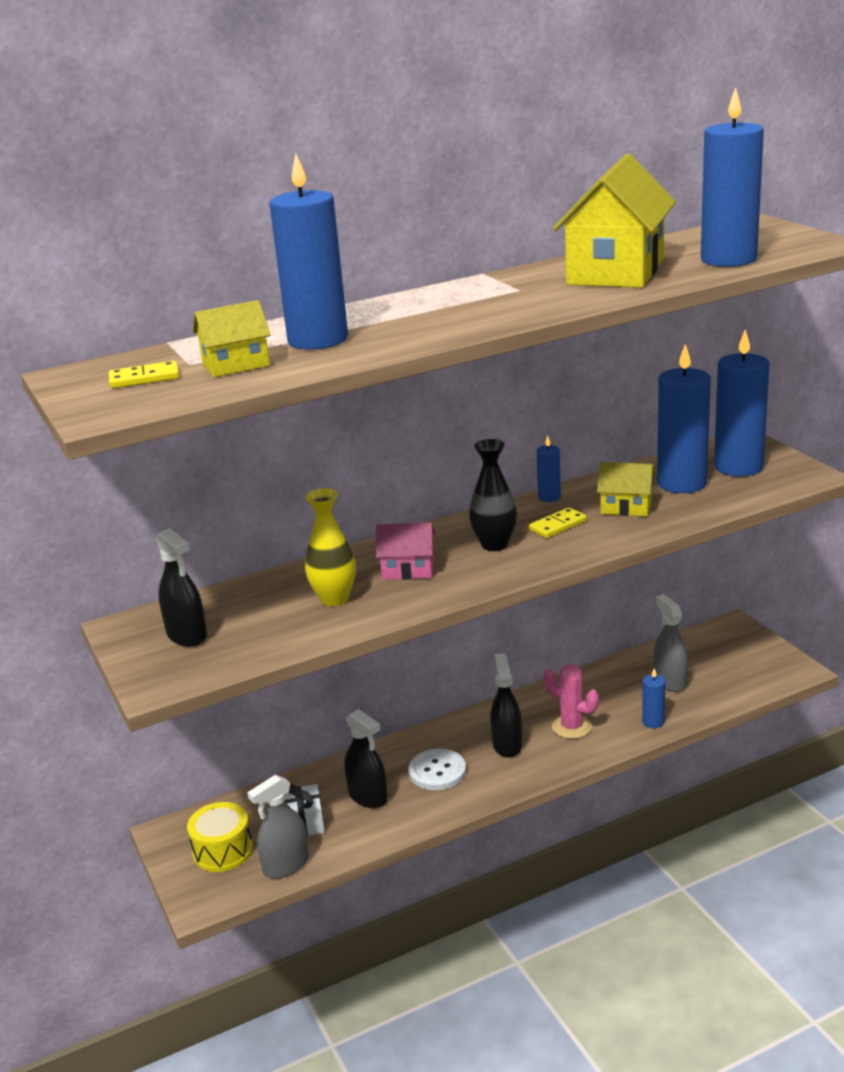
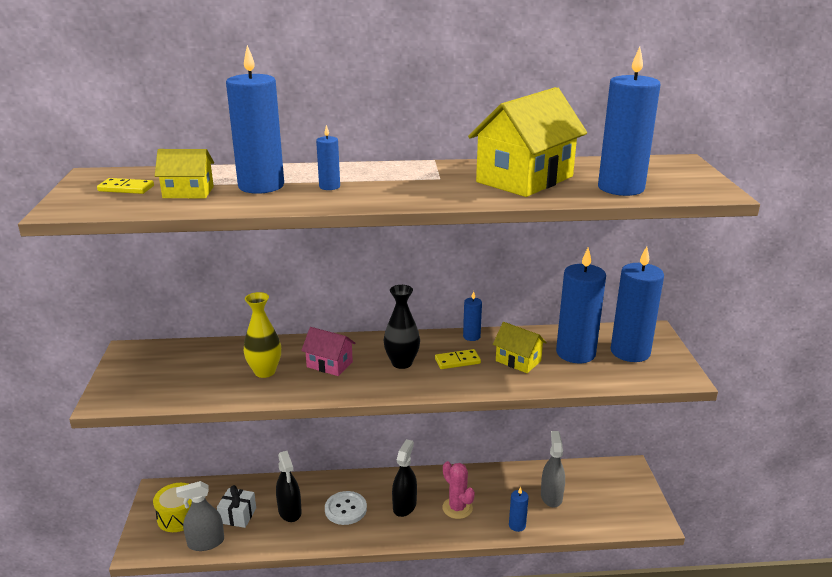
camera: 20 degrees right, 0 degrees up
(187, 635) = (157, 369): black spray bottle -> none
(403, 323) = (329, 186): none -> blue candle

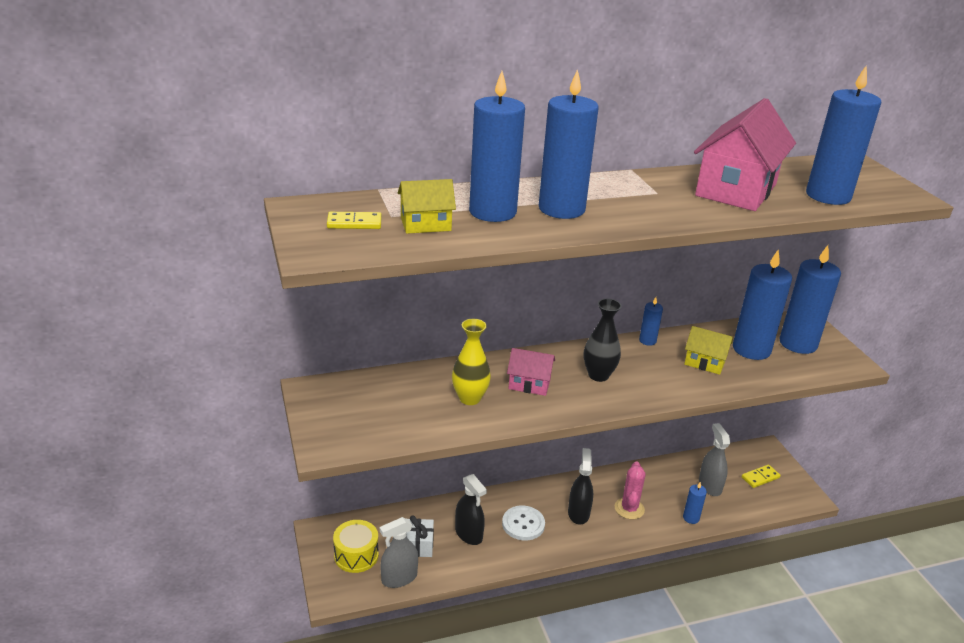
camera: 15 degrees left, 5 degrees up
(329, 186) = (561, 209): blue candle -> blue candle, size x2.17
(457, 361) = (649, 368): yellow domino -> yellow domino (760, 477)
(457, 508) = (629, 508): pink cactus -> pink cactus turned 60 degrees clockwise
(525, 179) = (736, 190): yellow house -> pink house

